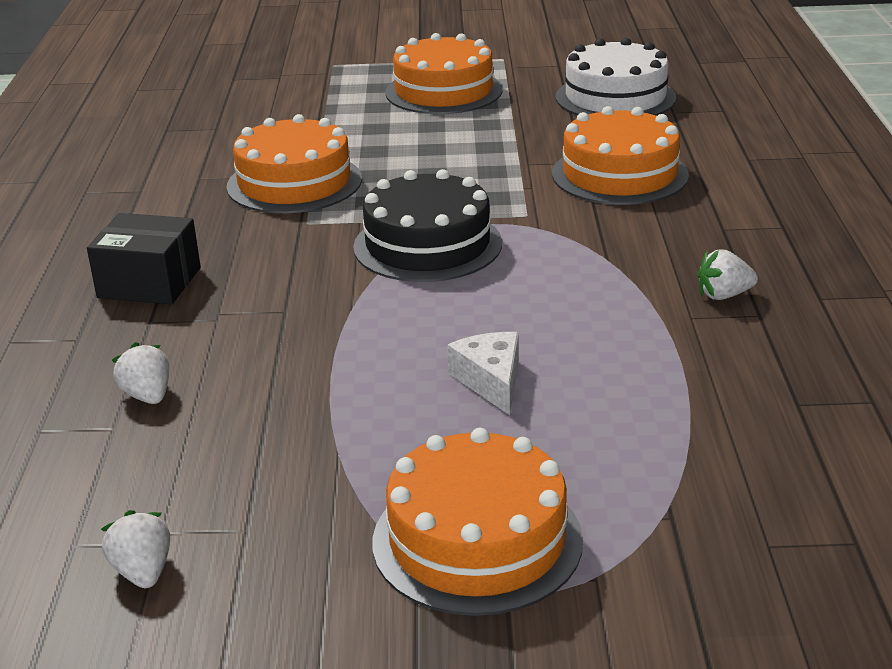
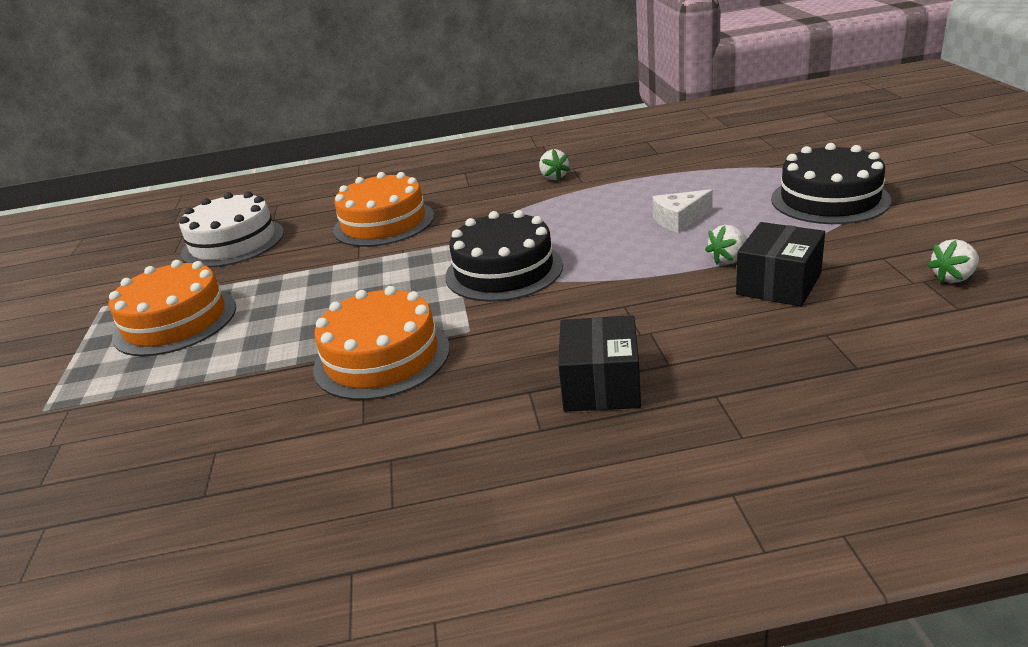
camera: 95 degrees left, 0 degrees up
(147, 396) = (776, 331): white strawberry -> white strawberry (728, 259)
(246, 422) = (778, 284): none -> black box
(477, 540) = (829, 199): orange cake -> black cake

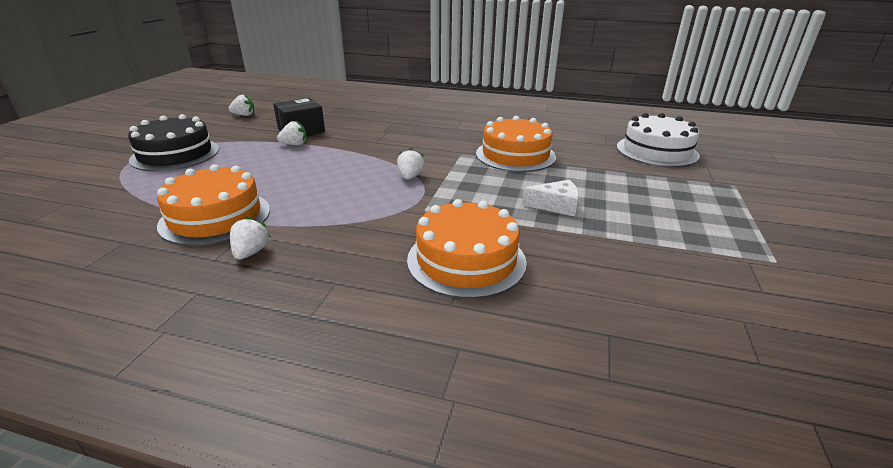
camera: 160 degrees left, 0 degrees up
(175, 321) = (673, 218): orange cake -> orange cake (215, 217)
(233, 243) = (657, 305): white cake -> white cake (656, 151)
(504, 270) = (410, 177): black cake -> white strawberry
(601, 385) = (426, 123): black box -> none
(679, 220) = (265, 171): white cheese -> white cheese (556, 205)

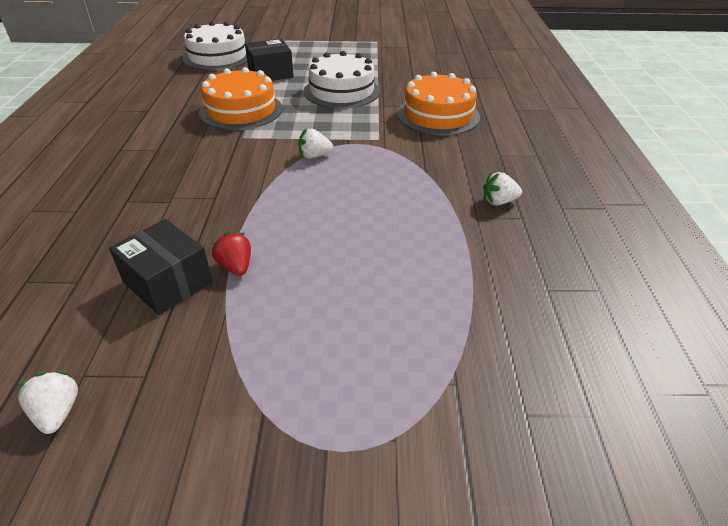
camera: 105 degrees left, 10 degrees up
(175, 154) = (310, 397): black cake -> none
(215, 217) = (463, 248): orange cake -> none
(294, 144) = (236, 266): white strawberry -> red strawberry
(556, 205) = (341, 91): white cheese -> white cake
(610, 172) = (270, 73): none -> black box

